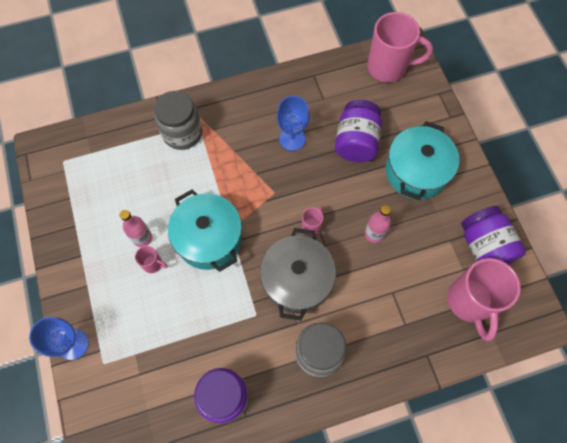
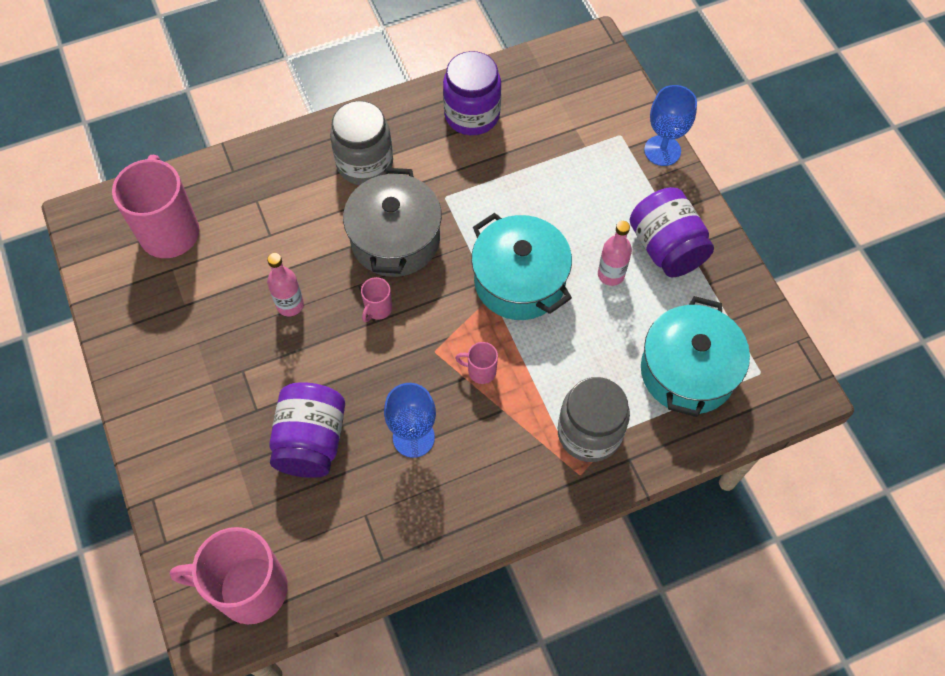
camera: 175 degrees right, 5 degrees down
(153, 264) = (588, 244): pink mug -> pink mug (480, 371)
(416, 171) = (220, 400): turquoise pot -> turquoise pot (687, 371)
(484, 246) = (137, 301): purple jar -> purple jar (666, 248)

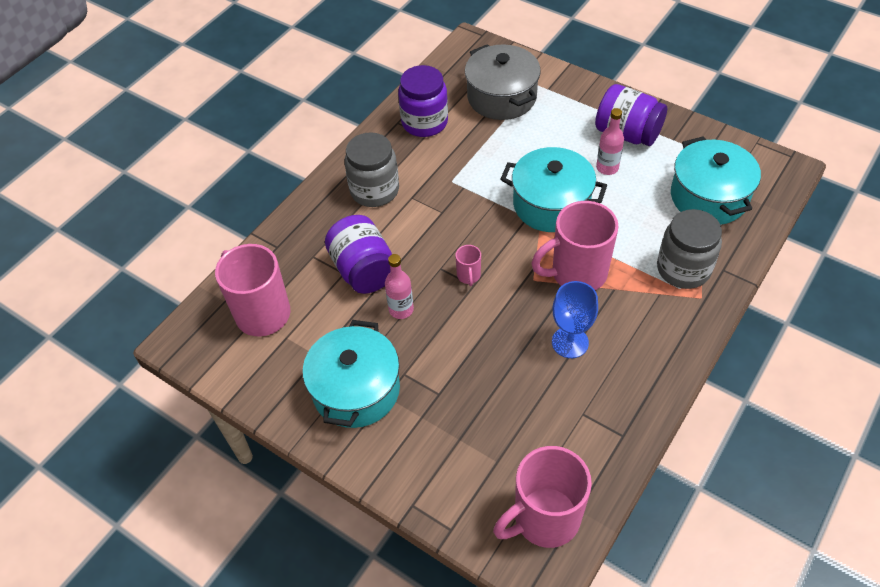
camera: 30 degrees left, 10 degrees down
(190, 359) = (356, 390): none -> turquoise pot
(311, 441) = (499, 389): purple jar -> purple jar (363, 270)
(395, 239) = (440, 225): grey pot -> grey pot (501, 97)
(480, 371) = (577, 273): pink mug -> pink mug, size x2.29
(662, 150) = (571, 80): blue goblet -> none

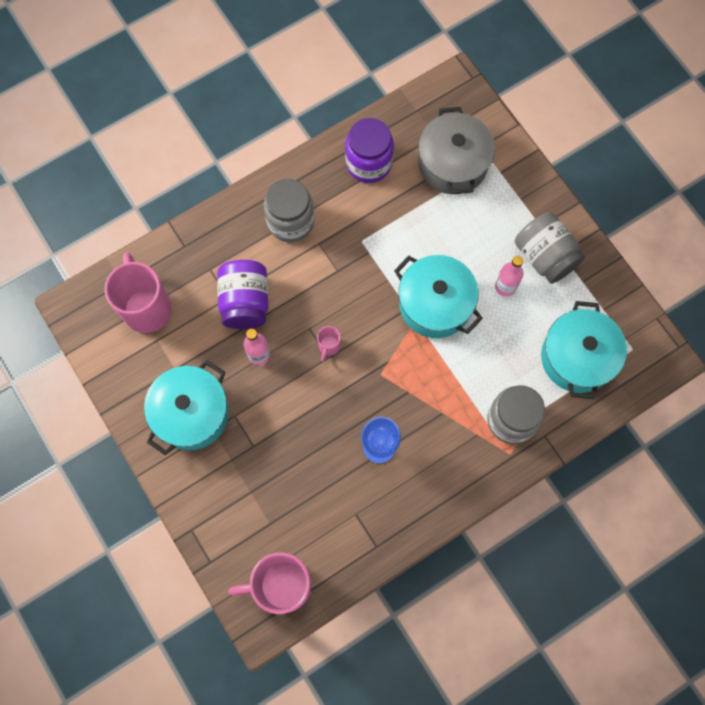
camera: 20 degrees right, 20 degrees up
(577, 273) = (419, 384): pink mug -> none
(627, 133) = (544, 256): purple jar -> grey jar

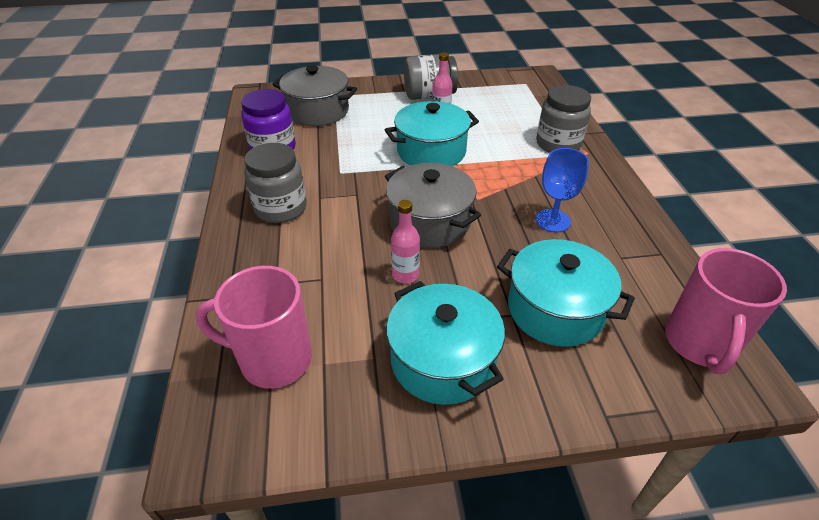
camera: 65 degrees left, 30 degrees down
(245, 302) = (337, 266): purple jar -> none
(329, 346) = (429, 222): pink mug -> grey pot
(577, 357) = (519, 104): turquoise pot -> turquoise pot (555, 309)

